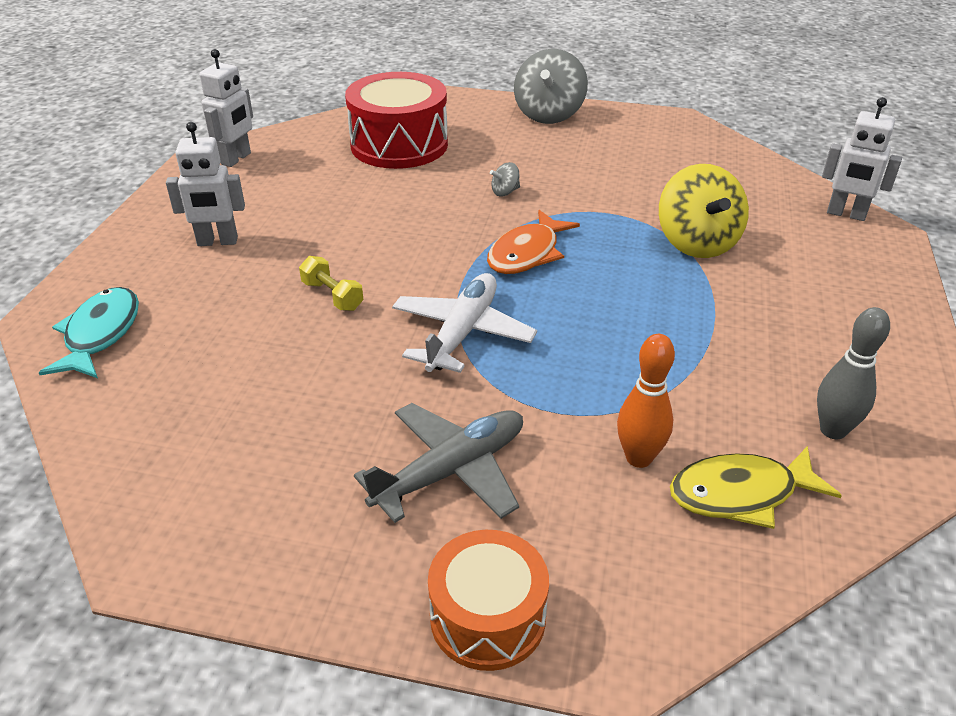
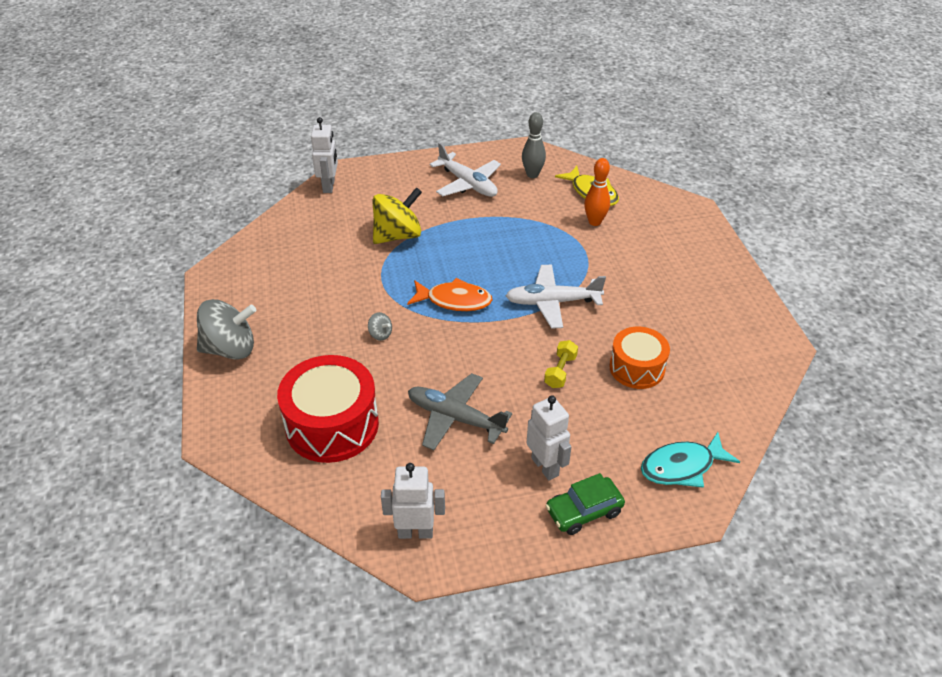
camera: 115 degrees left, 5 degrees up
(141, 247) = (584, 511): none -> green car
(451, 471) = (651, 273): grey plane -> grey plane (455, 418)
(487, 617) = (709, 240): orange drum -> orange drum (637, 368)
(819, 341) = (468, 184): none -> white plane

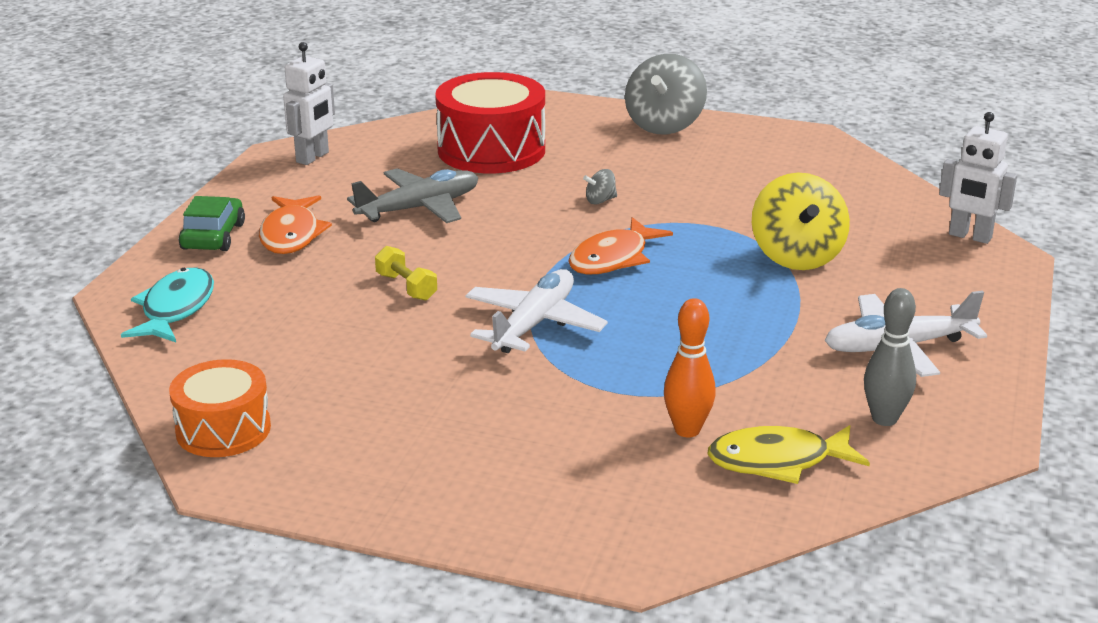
camera: 120 degrees right, 15 degrees down
(545, 466) = (291, 234): white robot -> orange fish
(637, 368) = (344, 340): orange drum -> orange drum (223, 429)

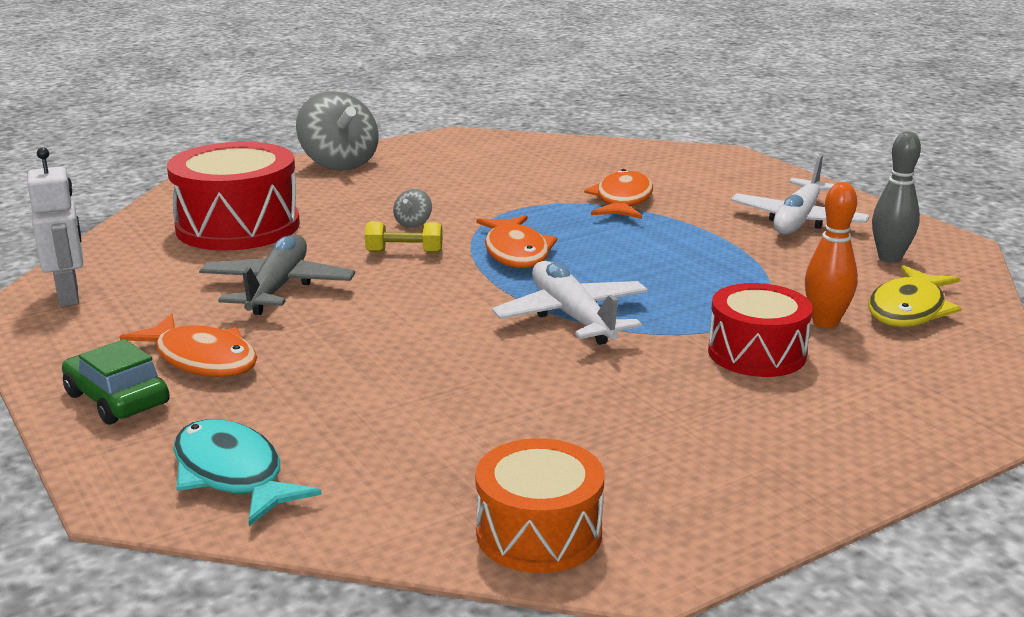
camera: 50 degrees left, 5 degrees down
(406, 287) = (412, 343): yellow dumbbell -> yellow dumbbell (404, 252)
(582, 419) = (757, 353): none -> red drum
(796, 256) = (622, 200): yellow spinning top -> orange fish
(970, 236) = (681, 152): white robot -> none

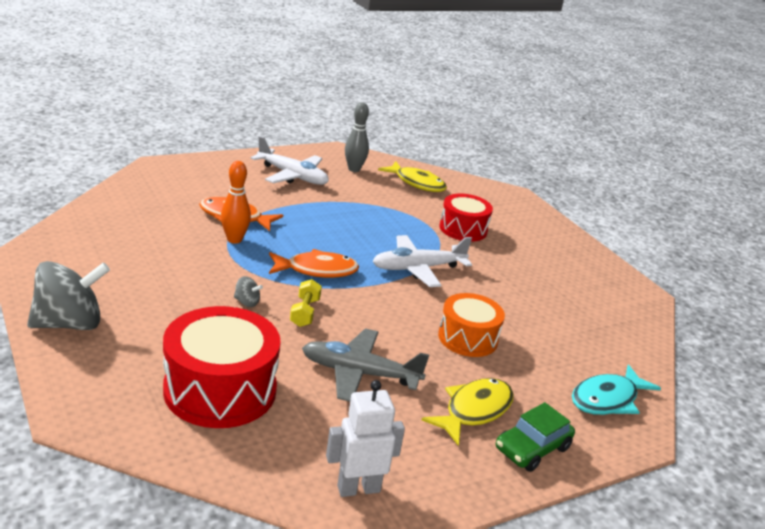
camera: 90 degrees left, 5 degrees up
(202, 359) = (474, 411): orange fish -> yellow fish
(539, 533) = (630, 314): orange drum -> orange drum (467, 338)
(825, 322) = (430, 205): orange bowling pin -> orange bowling pin (234, 240)

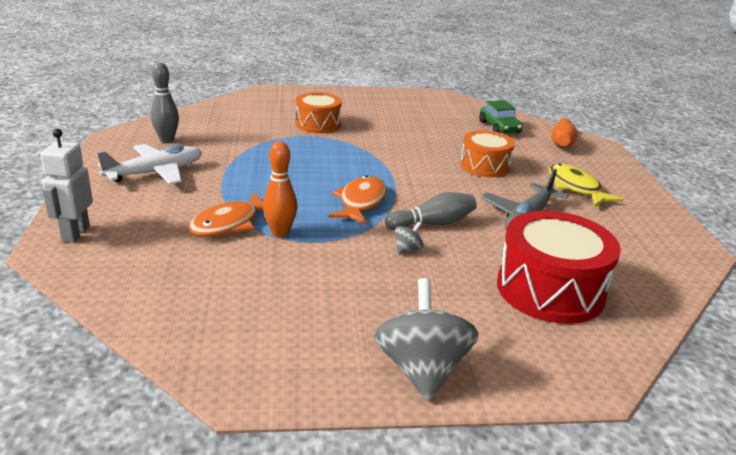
camera: 65 degrees left, 0 degrees up
(305, 312) = (432, 223): yellow dumbbell -> grey bowling pin
(358, 488) = (669, 252): white robot -> white robot (75, 233)
(417, 183) = (219, 120): yellow fish -> none
(417, 268) = (376, 158): white plane -> none
(463, 229) = (318, 124): red drum -> orange drum
(532, 448) = (616, 180): green car -> green car (499, 127)
(607, 399) = (562, 142): turquoise fish -> orange bowling pin

